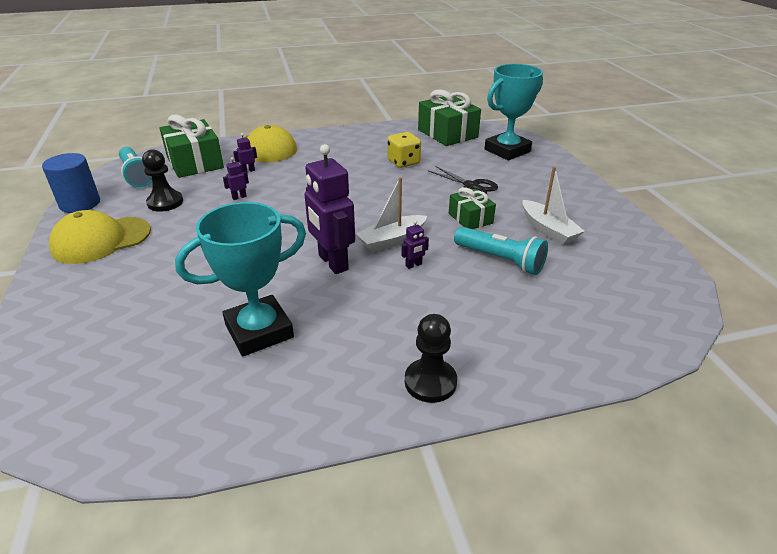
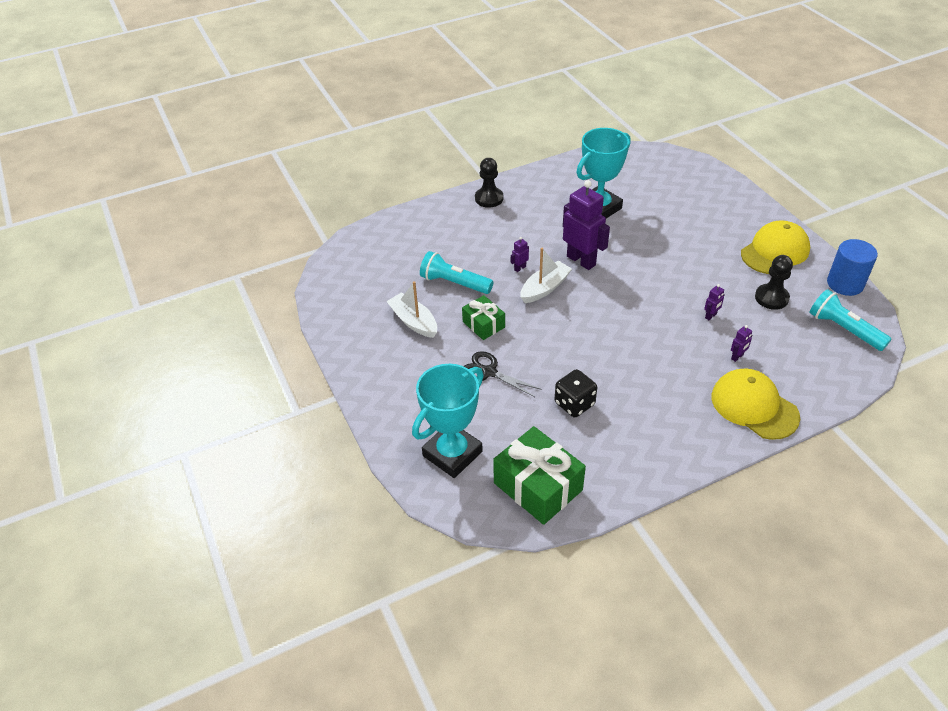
camera: 170 degrees right, 10 degrees up
(195, 162) = (808, 361): green gift -> none
(403, 162) = (574, 404): yellow dice -> black dice

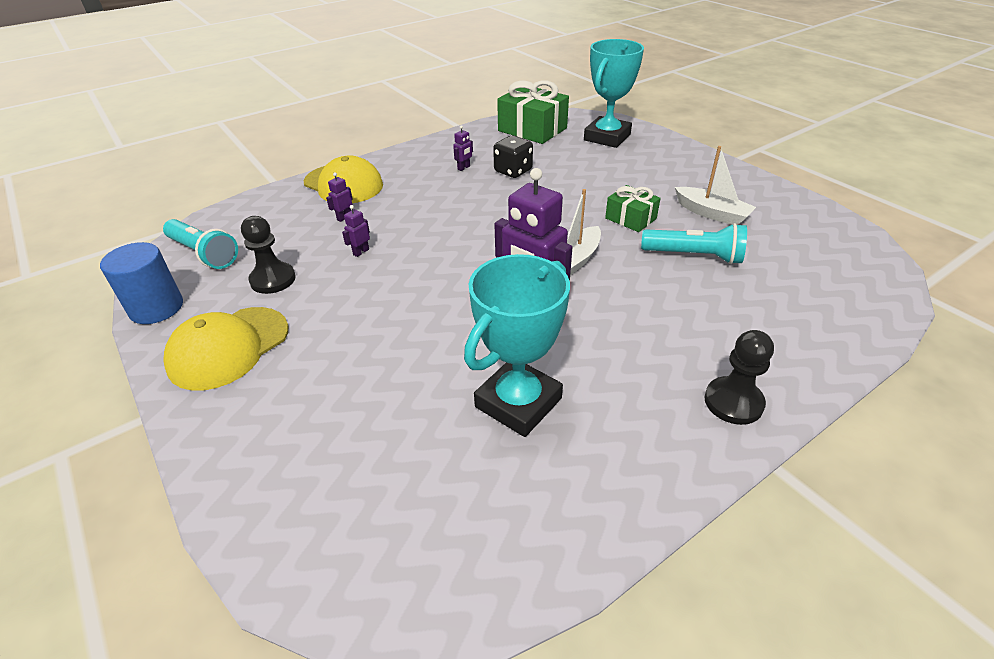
camera: 170 degrees right, 5 degrees down
(489, 372) = (603, 183): black scissors -> none
(520, 268) = (617, 283): purple robot -> purple robot (464, 168)

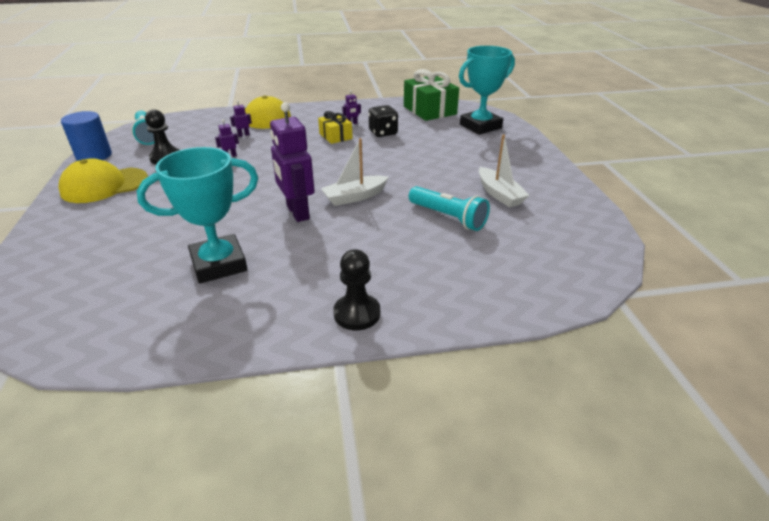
camera: 25 degrees right, 5 degrees down
(463, 189) = (335, 136): none -> yellow gift
(630, 218) = (430, 181): green gift -> none

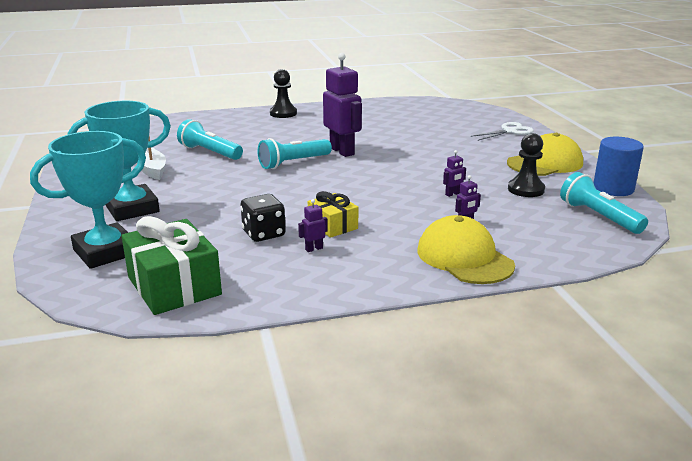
camera: 175 degrees right, 10 degrees down
(61, 241) = (510, 131): none -> white scissors
(219, 264) = (381, 126): turquoise trophy -> turquoise trophy (132, 208)
(355, 197) = (293, 163): white boat -> turquoise flashlight

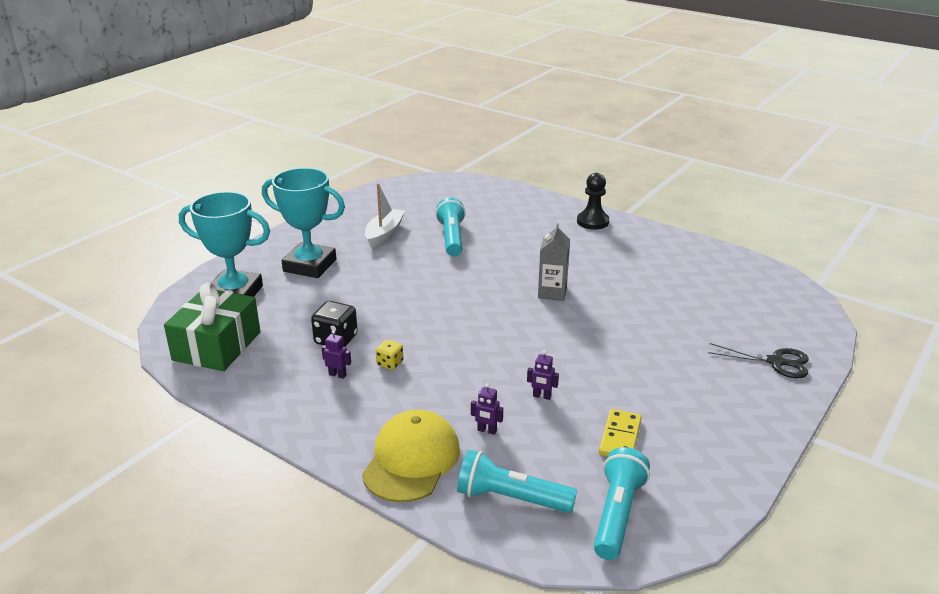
camera: 50 degrees right, 5 degrees up
(293, 163) = (488, 283): turquoise flashlight -> turquoise flashlight (511, 498)
(332, 225) = (390, 363): yellow gift -> yellow dice
(342, 151) = (552, 293): purple robot -> grey carton
(510, 131) = (776, 362): white scissors -> black scissors
(526, 189) = (620, 437): black pawn -> yellow domino
(545, 163) = (717, 422): yellow cap -> none
(613, 188) = (716, 499): blue cylinder -> none

